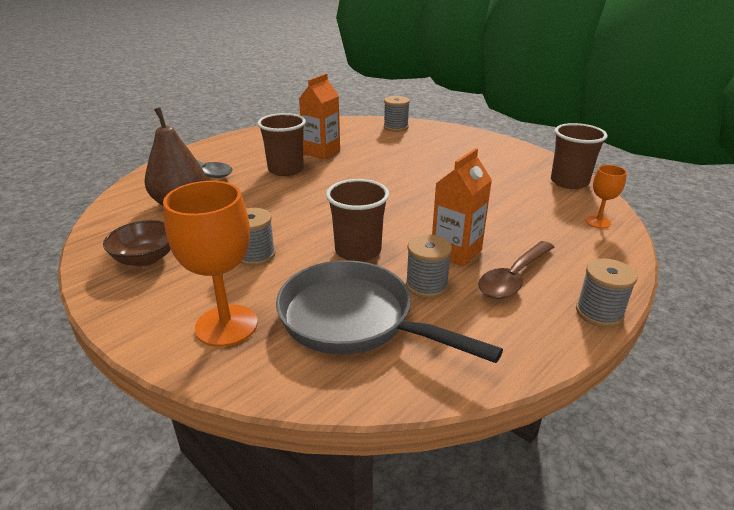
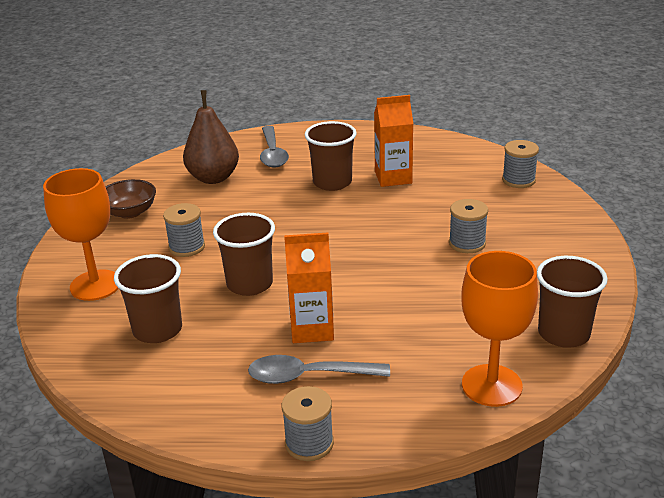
camera: 50 degrees right, 0 degrees up
(354, 320) = (157, 330): grey pan -> brown cup
(426, 285) = (241, 339): grey spool -> grey spool (467, 243)
(513, 278) = (309, 376): brown spoon -> grey spoon
(598, 222) = (491, 385): orange goblet -> orange goblet, size x1.93

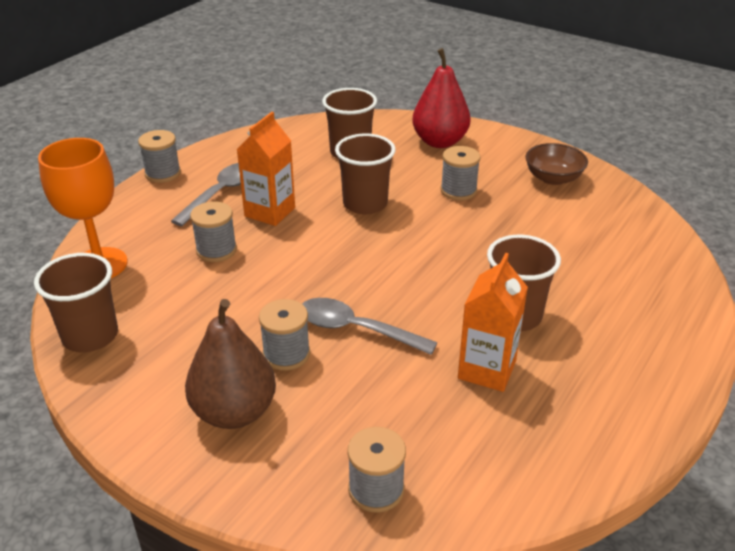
camera: 120 degrees right, 5 degrees up
(95, 285) = (440, 142): orange goblet -> red pear
(213, 178) = (593, 240): brown pear -> brown pear (234, 412)
(272, 153) = (632, 299): grey spoon -> grey spoon (356, 329)
(398, 330) = (216, 250): none -> grey spool

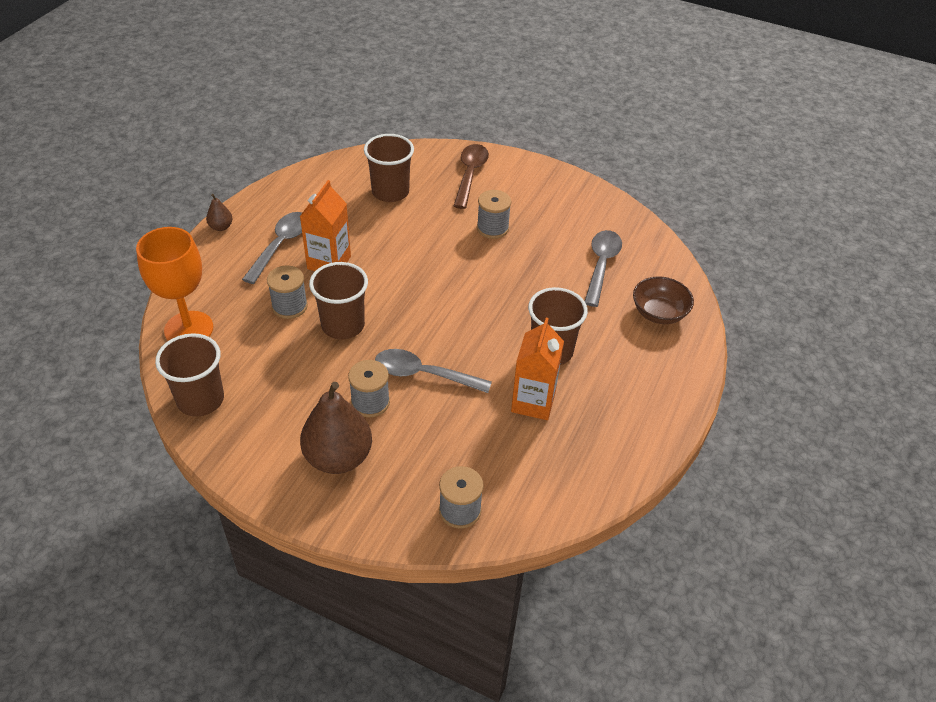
camera: 10 degrees left, 10 degrees up
(163, 173) = (221, 227): grey spool -> brown pear
(365, 204) = (412, 248): brown cup -> brown cup (343, 325)
(440, 142) = (470, 174): red pear -> brown spoon
(553, 178) = (573, 209): brown bowl -> brown bowl (659, 313)
(582, 233) = (601, 265): none -> grey spoon

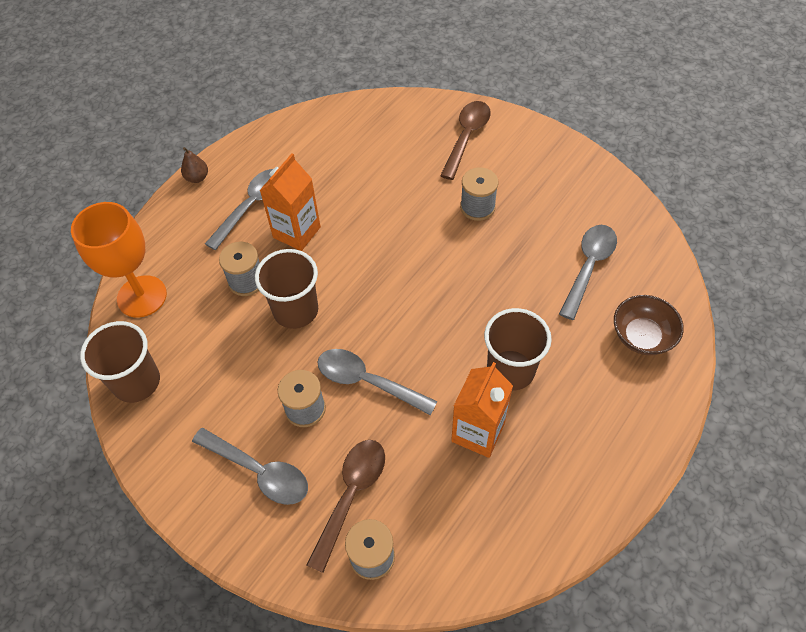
camera: 15 degrees right, 10 degrees up
(338, 457) = (259, 471): brown pear -> grey spoon
(390, 192) = (377, 151): brown cup -> none
(429, 465) = (351, 495): none -> brown spoon

